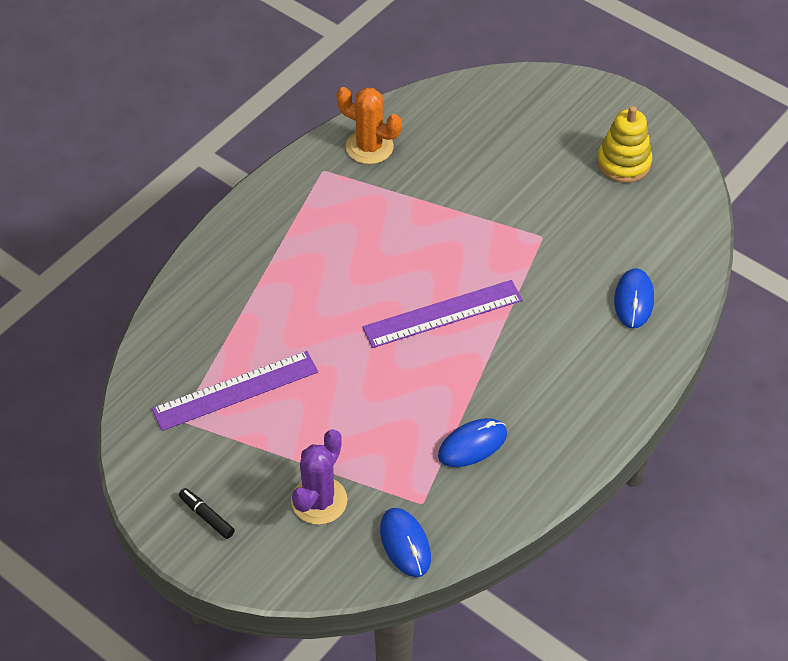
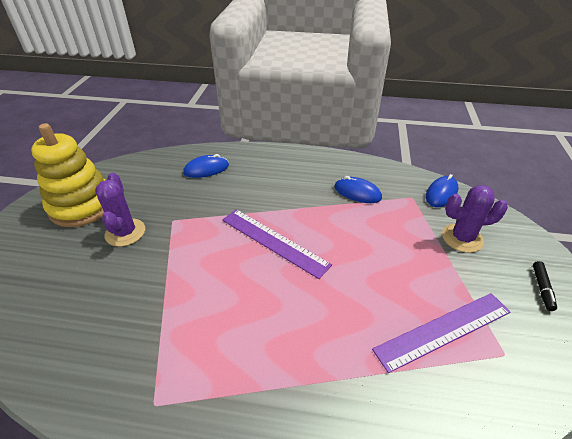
camera: 120 degrees left, 10 degrees down
(235, 391) = (443, 330): purple ruler -> purple ruler turned 60 degrees counterclockwise
(369, 147) = (105, 377): orange cactus -> none
(546, 191) = (125, 232): none -> purple cactus
(623, 163) = (82, 206): yellow stacking toy -> yellow stacking toy, size x1.54

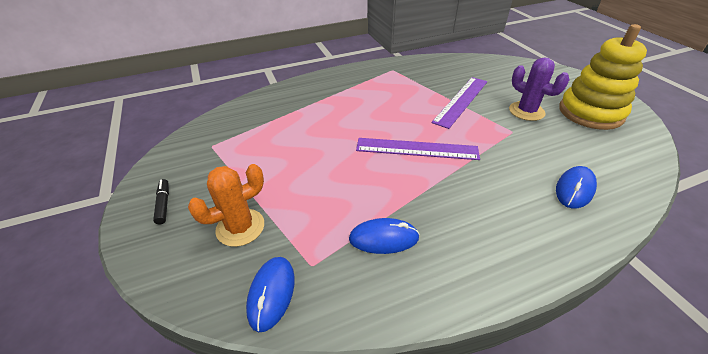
camera: 150 degrees right, 0 degrees up
(443, 330) = (255, 143): purple ruler -> purple ruler (461, 101)
(462, 238) = (240, 227): purple cactus -> orange cactus

